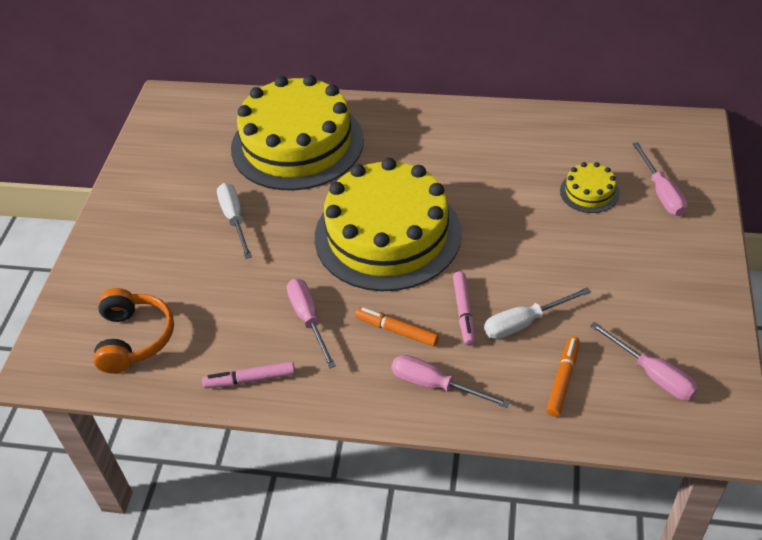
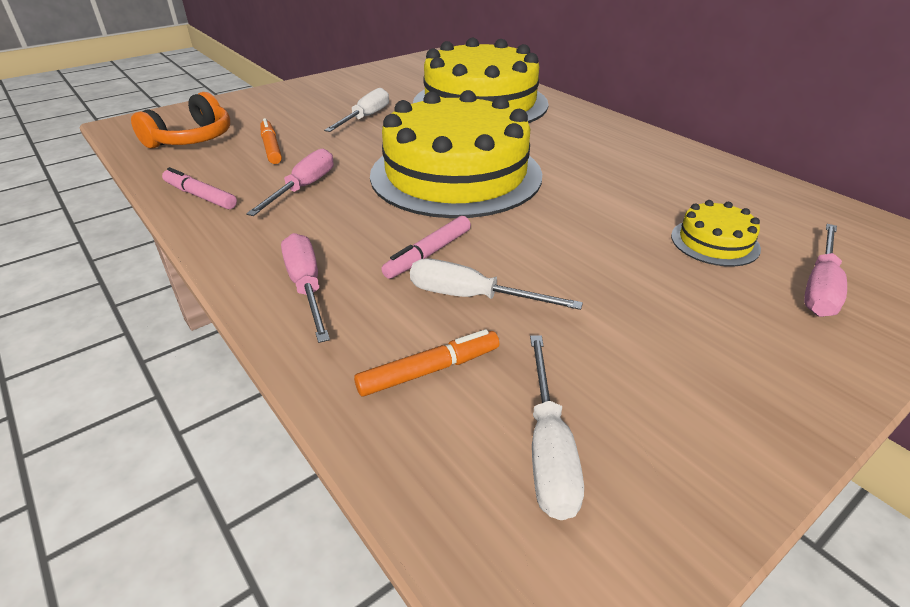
camera: 40 degrees right, 10 degrees down
(397, 330) = (350, 232): orange marker -> orange marker (271, 147)
(652, 374) = (548, 449): pink screwdriver -> white screwdriver

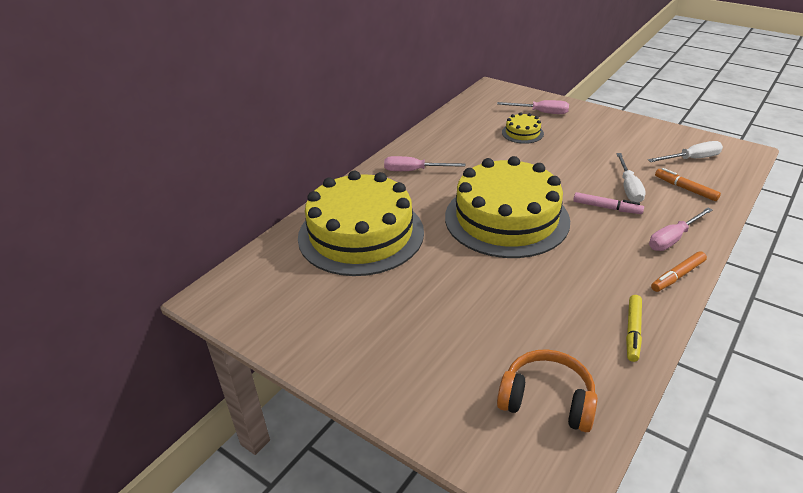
camera: 105 degrees left, 0 degrees up
(200, 196) = (632, 331): pink marker -> yellow marker
(271, 147) = (526, 329): orange marker -> orange marker (677, 276)
(304, 188) = (577, 281): pink screwdriver -> pink screwdriver (414, 171)
(365, 118) = (427, 293): white screwdriver -> none

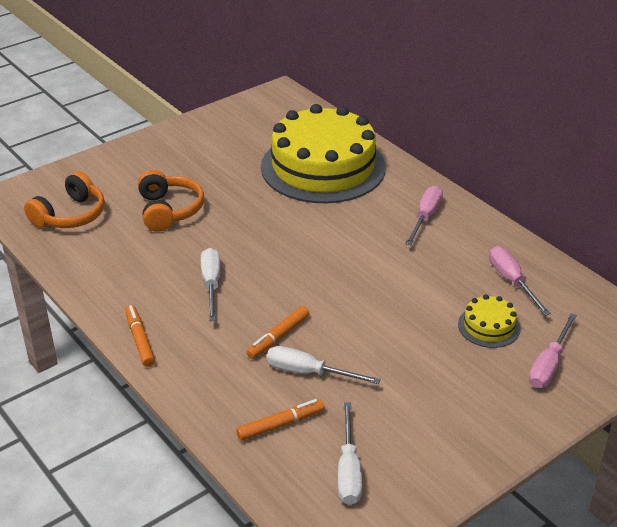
camera: 105 degrees right, 0 degrees up
(488, 317) = (169, 210): none -> orange headphones
(506, 218) = (299, 258): yellow cake -> none
(576, 256) = (211, 284): none -> white screwdriver
(607, 208) = (278, 337): pink marker -> orange marker
(632, 331) = (97, 281): yellow marker -> none
(673, 239) = (195, 364): pink screwdriver -> pink screwdriver (512, 281)

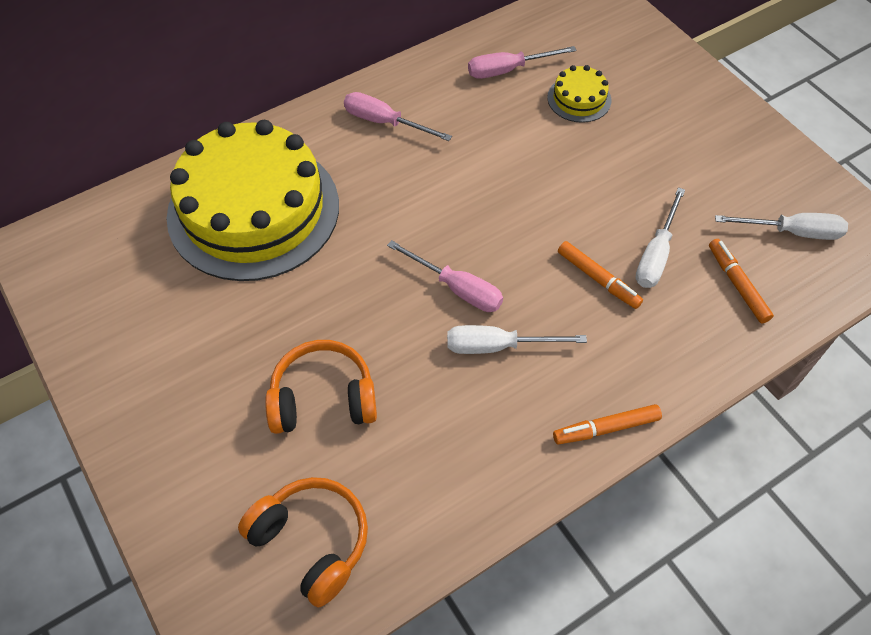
camera: 85 degrees left, 20 degrees up
(549, 365) = (634, 66): pink screwdriver -> pink screwdriver (457, 288)

